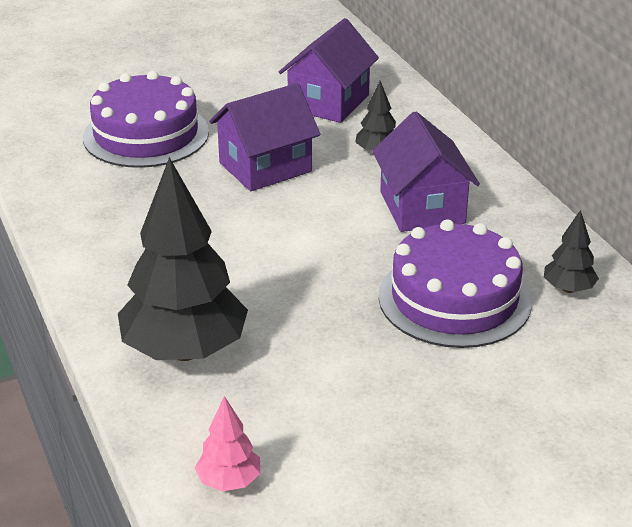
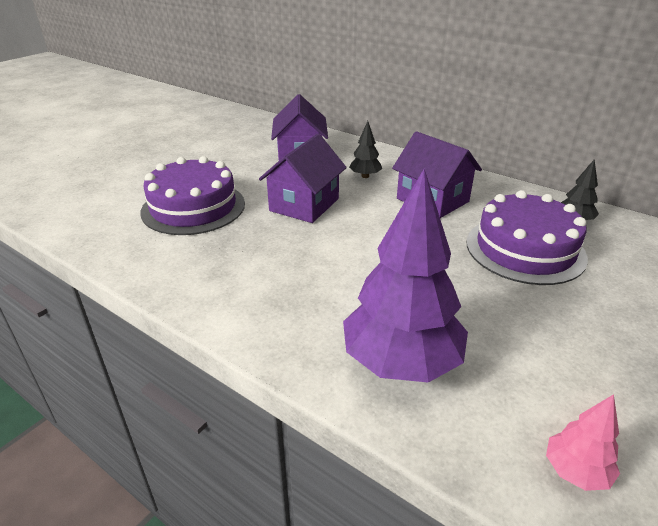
camera: 30 degrees left, 0 degrees up
(184, 351) = (401, 362): black tree -> purple tree

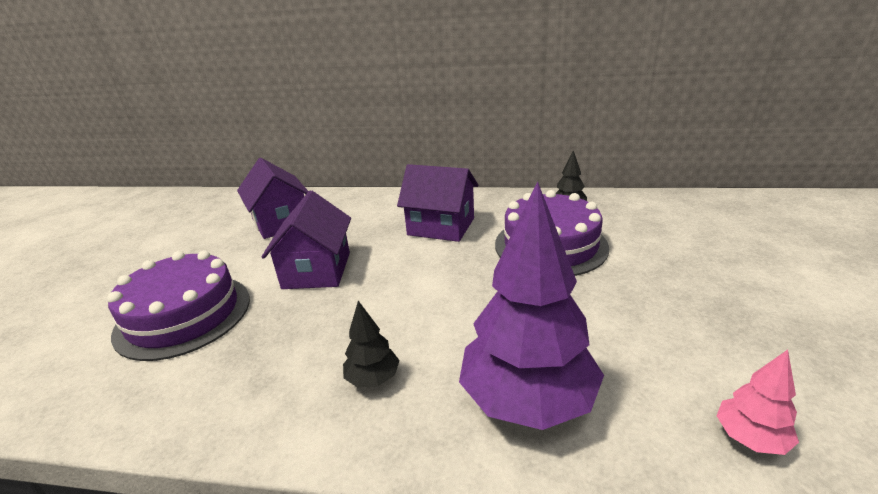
camera: 25 degrees left, 5 degrees down
(365, 176) = (362, 223): black tree -> black tree (373, 378)

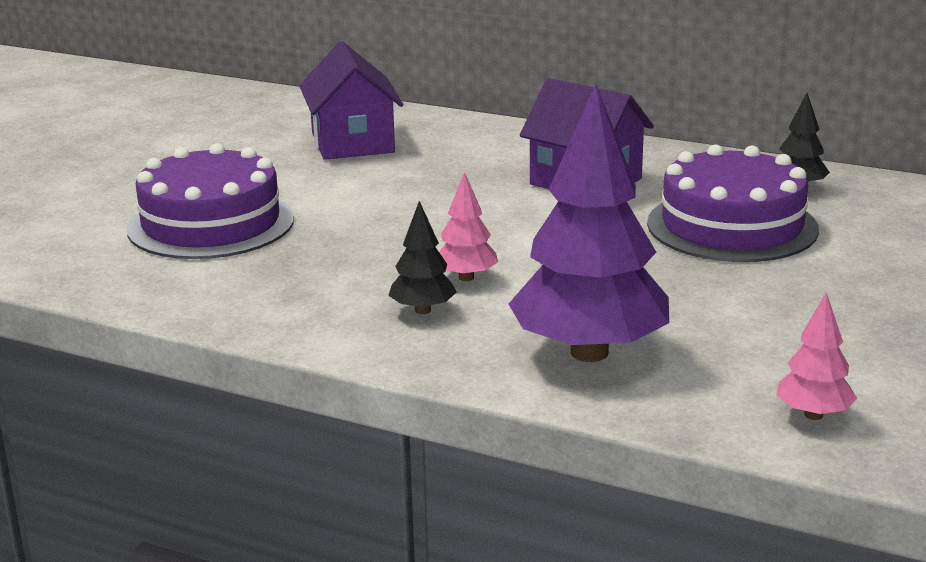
camera: 15 degrees right, 5 degrees down
(317, 270) = (388, 205): purple house -> none
(395, 332) = (466, 278): none -> pink tree

